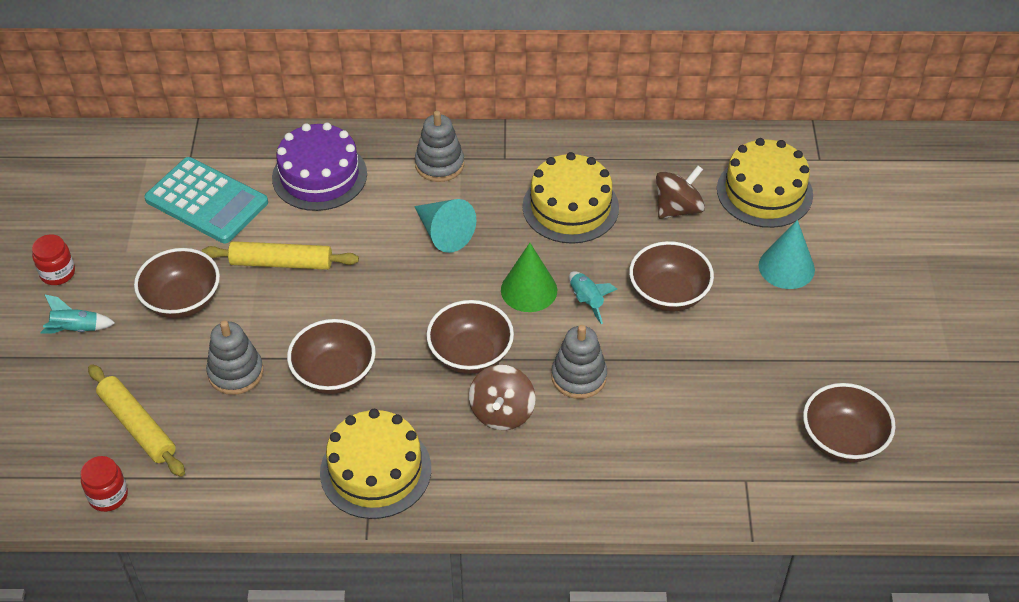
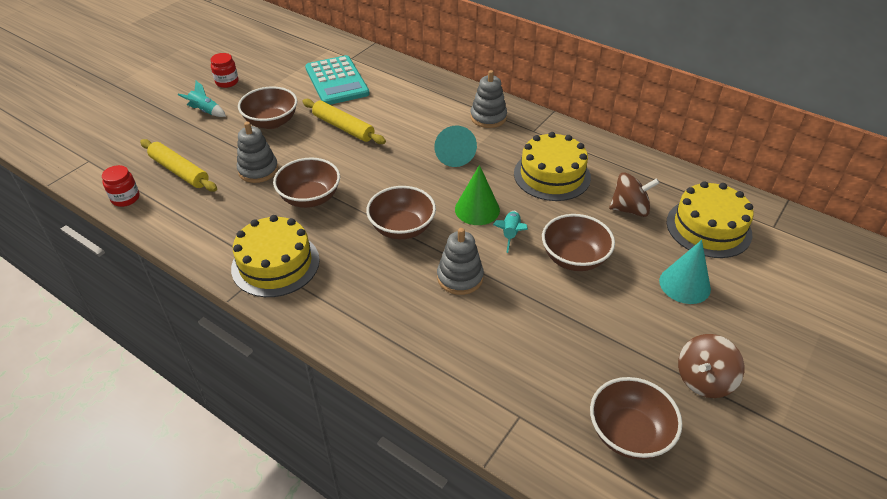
camera: 35 degrees right, 5 degrees down
(137, 426) = (179, 171): yellow rolling pin -> yellow rolling pin turned 45 degrees counterclockwise
(319, 176) = (411, 94): purple cake -> none
(502, 412) = (387, 272): brown spinning top -> brown spinning top (704, 380)

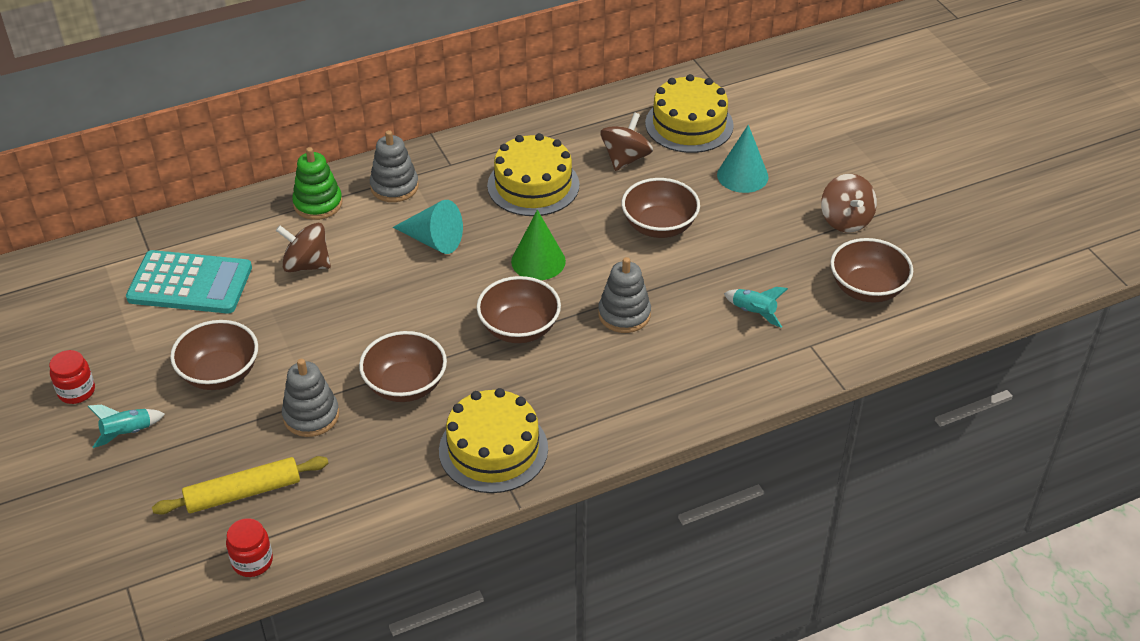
camera: 60 degrees left, 0 degrees up
(343, 127) = (297, 312): yellow rolling pin -> none
(387, 114) = (306, 265): none -> brown spinning top
(443, 96) = (318, 204): none -> green stacking toy
(510, 234) = (593, 253): turquoise rocket -> turquoise rocket (753, 312)

